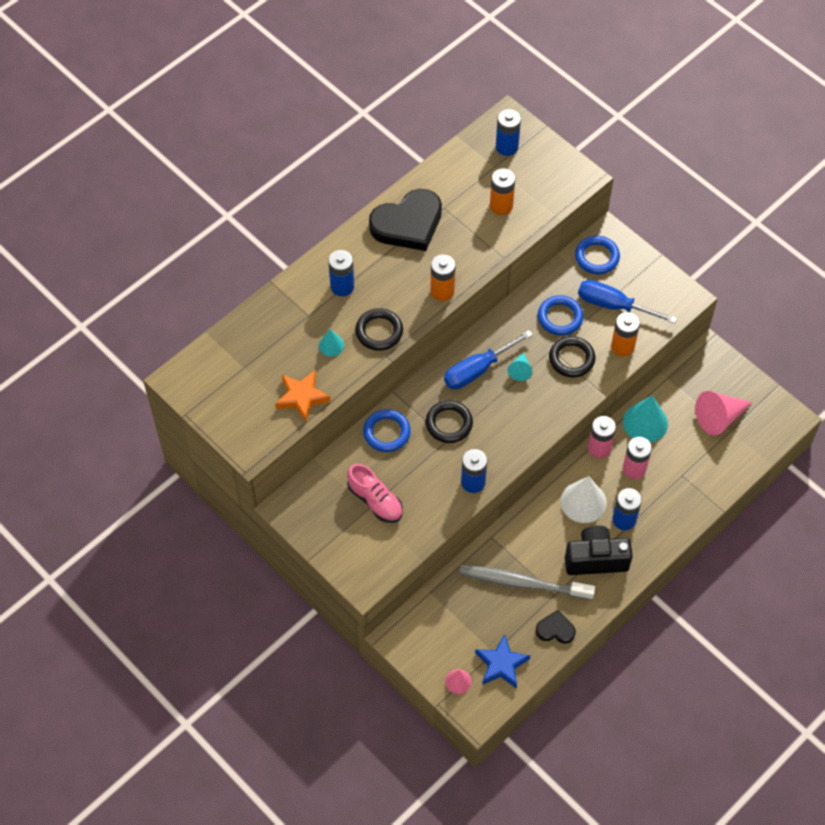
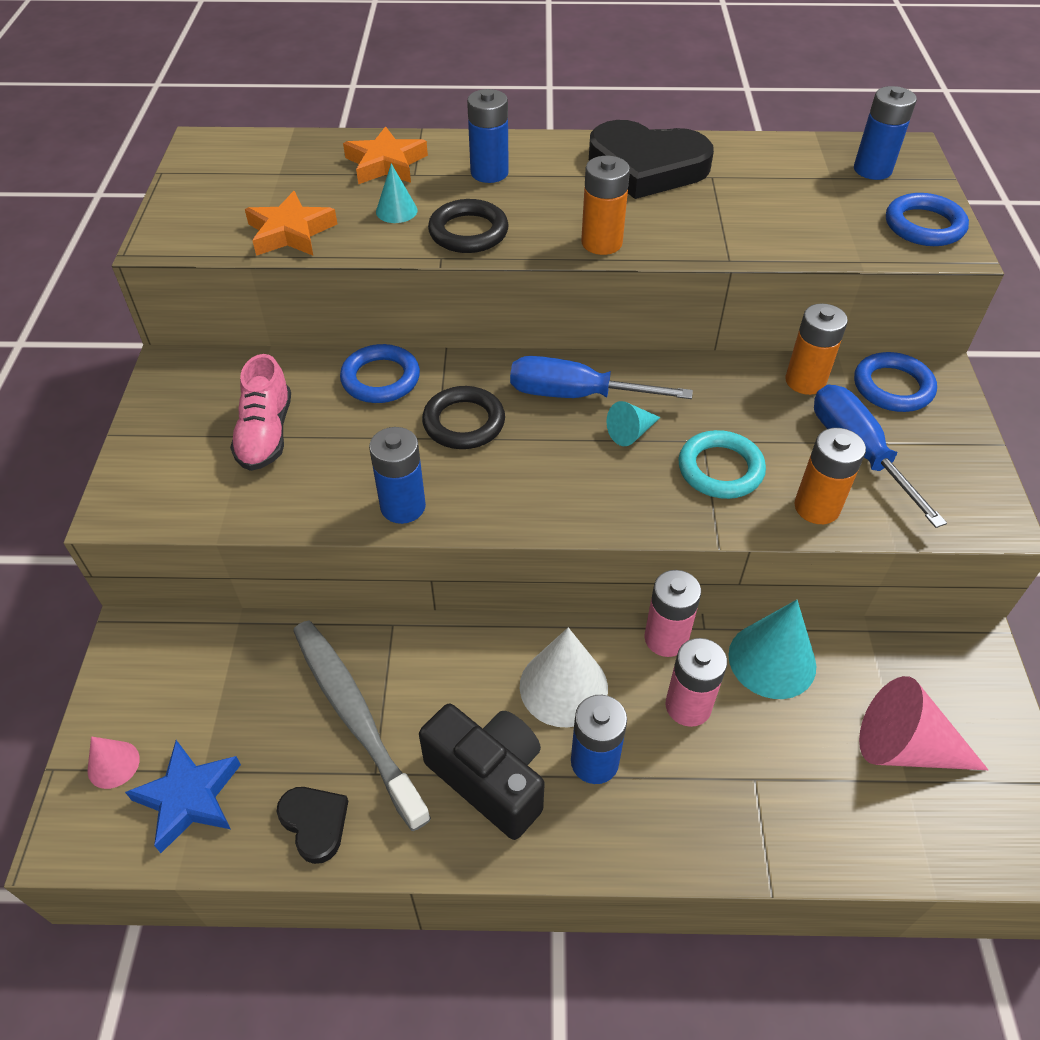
camera: 45 degrees right, 10 degrees down
(286, 320) = (385, 164): none -> orange star
(501, 206) = (793, 213): orange battery -> orange battery (805, 381)
(560, 317) = (759, 415): blue ring -> blue ring (924, 226)
(571, 359) = (720, 469): black ring -> turquoise ring

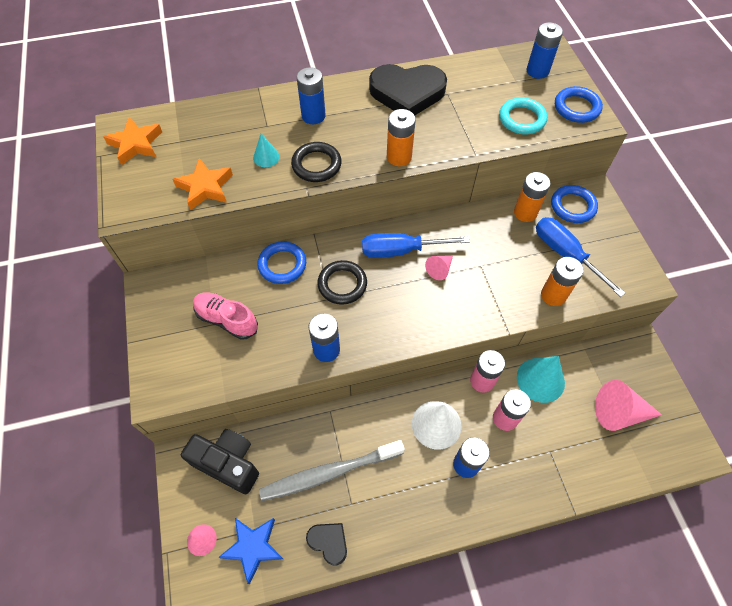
camera: 15 degrees left, 10 degrees up
(266, 434) = (227, 320): pink shoe -> pink shoe turned 135 degrees clockwise
(355, 716) = (329, 473): grey toothbrush -> grey toothbrush turned 60 degrees counterclockwise
(385, 164) = (245, 121): orange star -> orange star (136, 144)
(489, 779) = (414, 489): black camera -> black camera (228, 463)
(631, 432) = (439, 269): turquoise cone -> pink cone
(720, 469) = (495, 282): turquoise ring -> turquoise ring (522, 119)

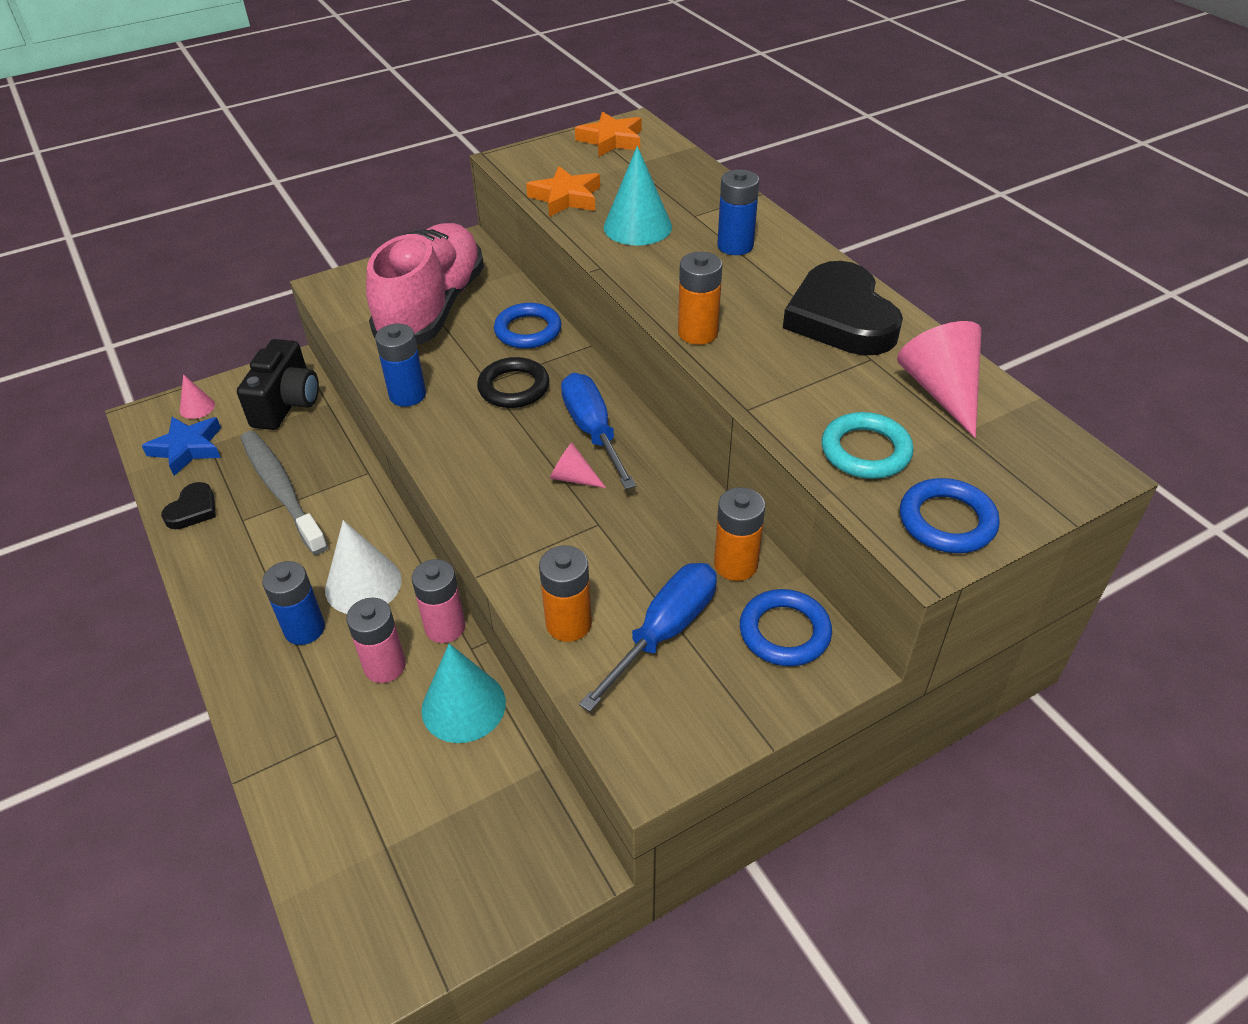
camera: 75 degrees right, 15 degrees down
(227, 320) = (432, 308): pink shoe -> pink shoe, size x1.94
(266, 157) = (637, 227): turquoise cone -> turquoise cone, size x1.86
(316, 165) = (644, 267): black ring -> none
(537, 71) = (1012, 457): blue battery -> none
(619, 413) = (421, 835): pink cone -> pink cone (941, 391)

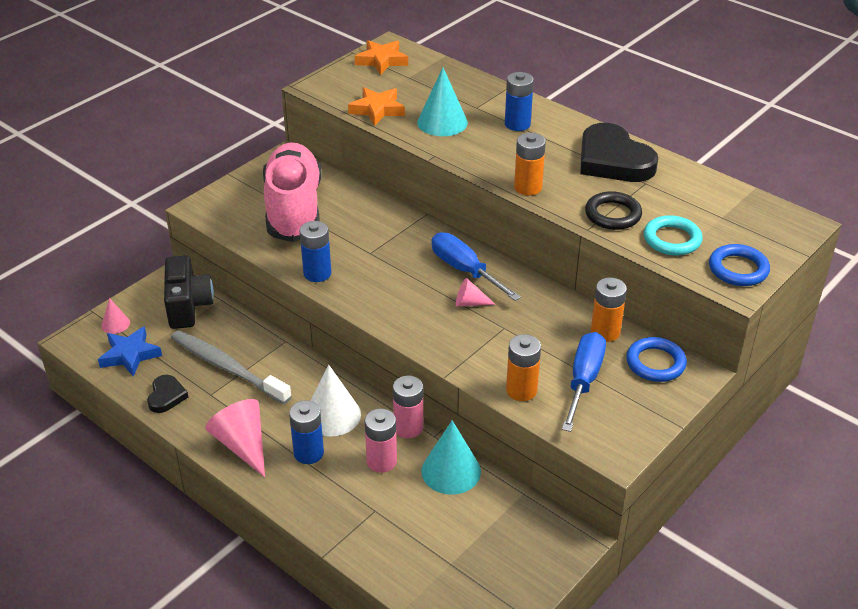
camera: 20 degrees left, 5 degrees down
(514, 387) = (391, 253): black ring -> black ring (613, 214)
(528, 330) = (376, 211): blue ring -> none
(941, 391) = (698, 195): pink cone -> pink cone (242, 445)

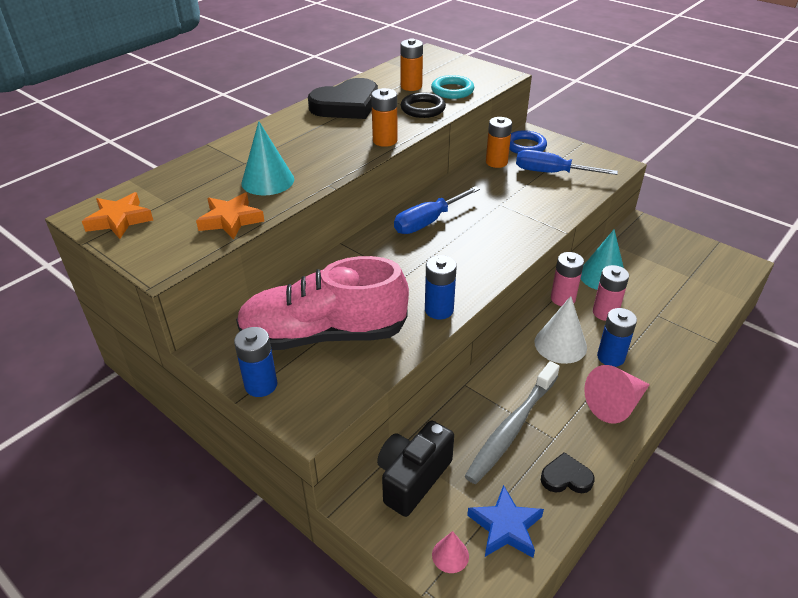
camera: 90 degrees left, 0 degrees up
(188, 306) = (412, 478): black camera -> black camera turned 45 degrees counterclockwise
(470, 303) = (472, 219): pink cone -> none
(517, 124) = (281, 143): blue battery -> blue battery (261, 385)
(521, 390) = (570, 198): orange battery -> orange battery (411, 86)
(738, 269) = (483, 73): blue ring -> none

